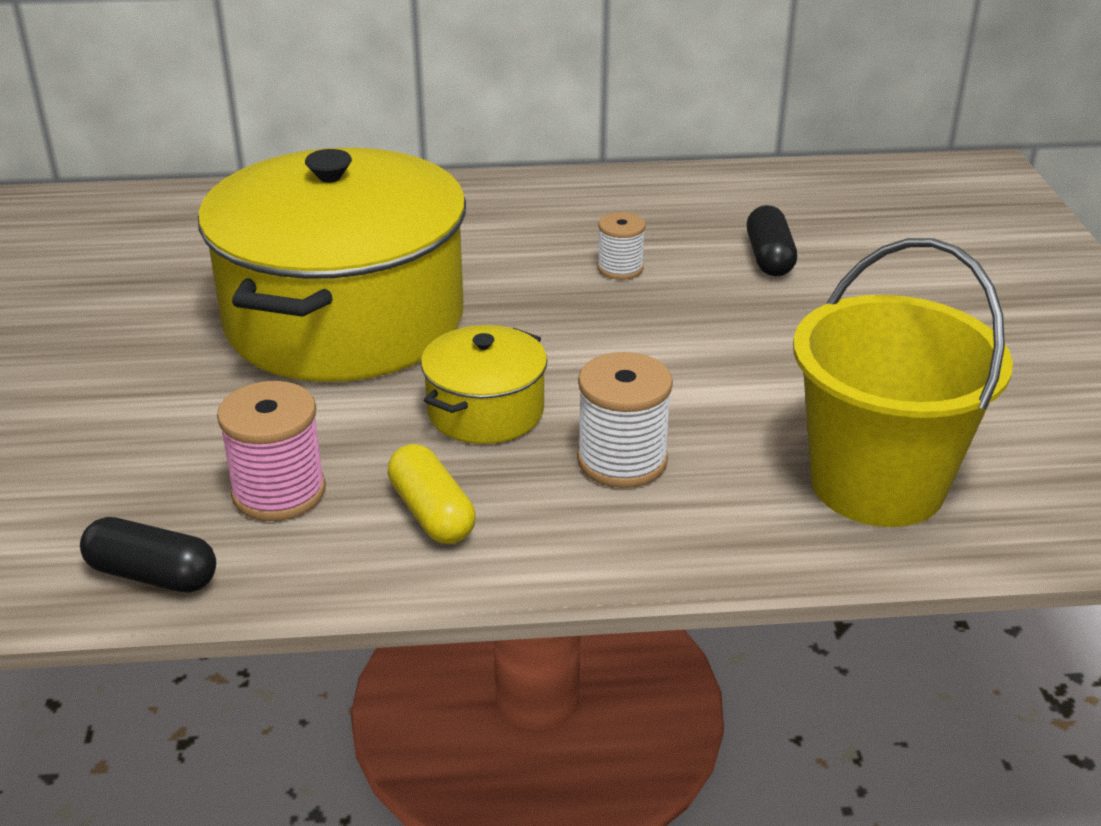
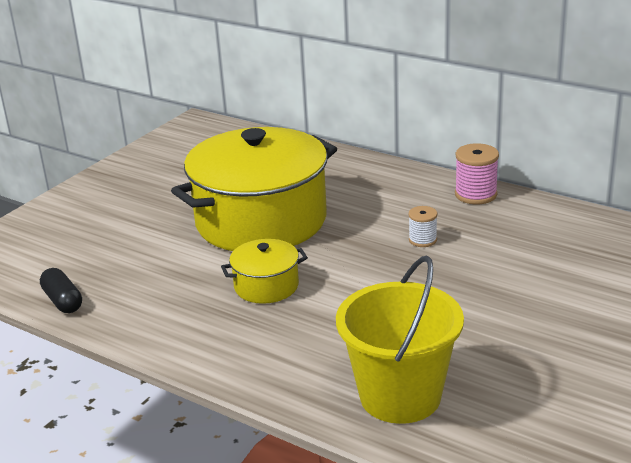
camera: 40 degrees right, 5 degrees down
(279, 492) = (143, 287): pink spool -> pink spool (475, 194)
(431, 513) = (188, 321): yellow capsule -> none
(622, 461) = (295, 333): white spool -> none
(769, 258) = (513, 261): black capsule -> none

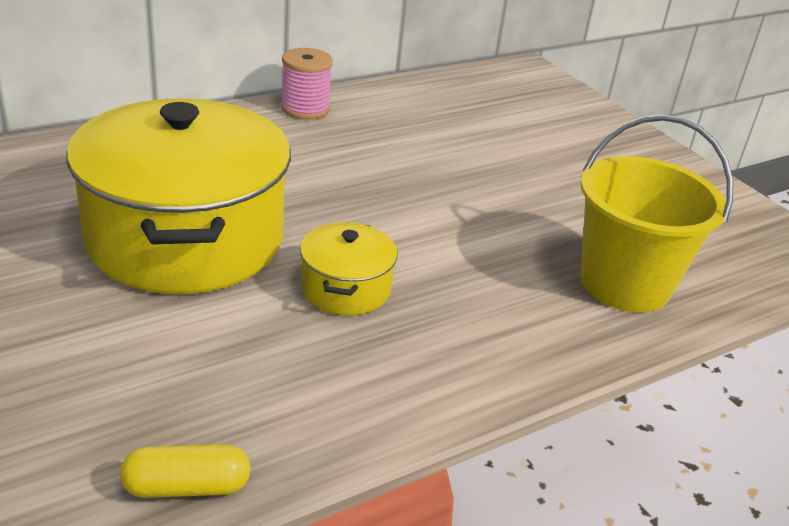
camera: 70 degrees left, 5 degrees up
(63, 301) = (187, 487): black capsule -> yellow capsule
(422, 240) = (358, 166): white spool -> none

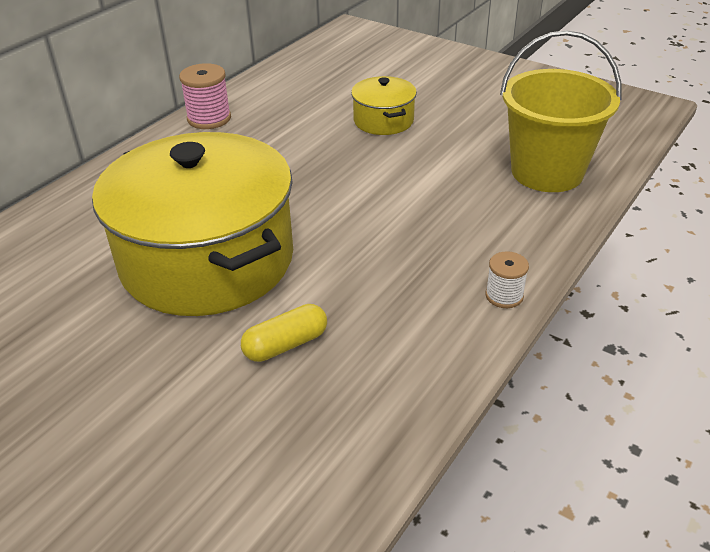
camera: 20 degrees left, 5 degrees up
(187, 487) = (376, 446): yellow capsule -> yellow capsule (285, 344)
(345, 288) = (362, 251): yellow pot -> yellow pot (383, 121)
(459, 394) = (504, 296): none -> white spool

